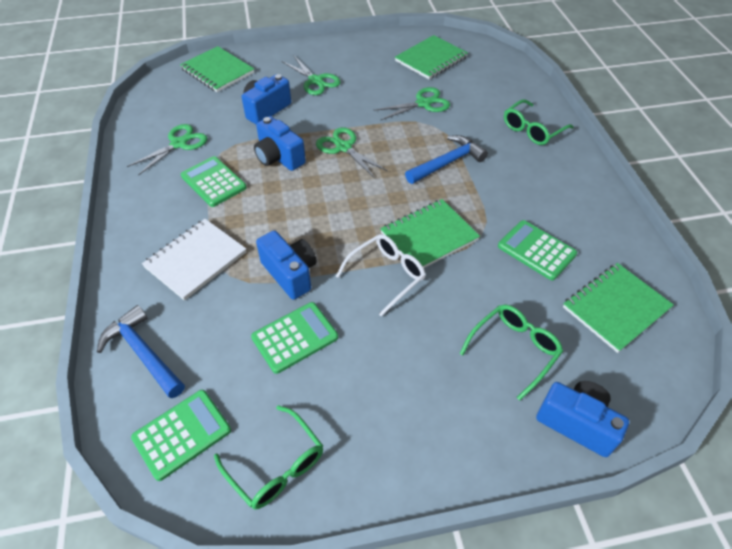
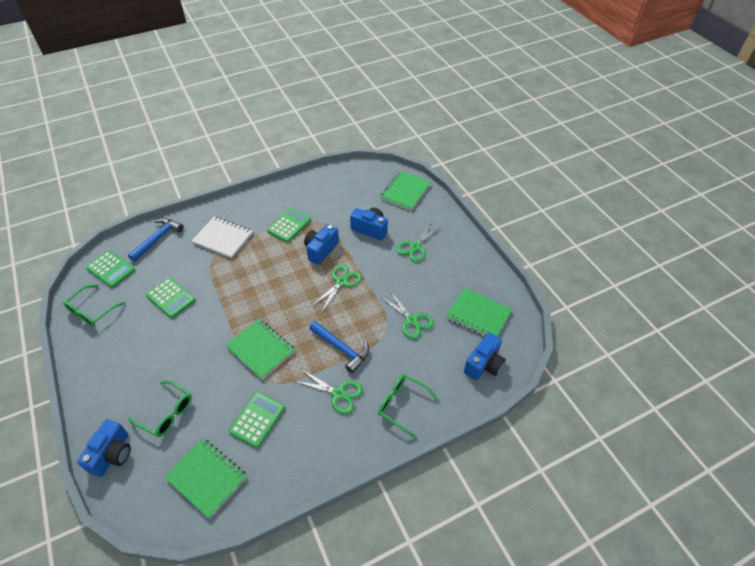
camera: 75 degrees right, 0 degrees up
(179, 144) = (321, 198): green scissors -> green scissors (338, 393)
(290, 273) = (218, 283): blue camera -> blue camera (484, 364)
(386, 275) = (222, 332): white glasses -> none

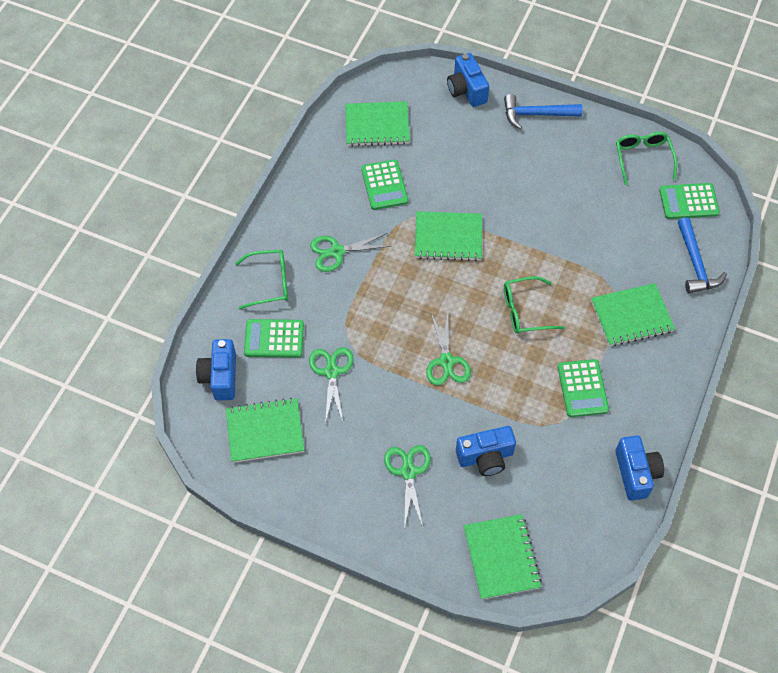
camera: 140 degrees right, 10 degrees up
(167, 413) = (463, 139): green glasses -> green glasses (525, 311)
(170, 298) = (592, 219): green calculator -> green calculator (274, 339)
(223, 238) = (631, 316): white notebook -> green notebook
(321, 250) = (510, 384): blue camera -> blue camera (635, 473)
(342, 349) = (374, 292): blue hammer -> blue hammer (536, 114)
(411, 320) = (331, 372): green scissors -> green scissors turned 75 degrees clockwise

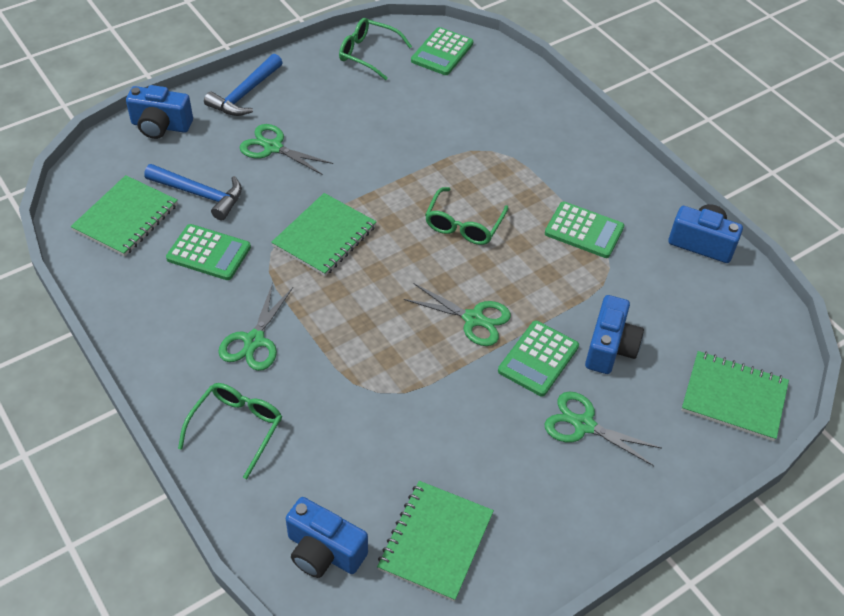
camera: 60 degrees left, 10 degrees down
(274, 339) = (317, 464): green calculator -> green calculator (538, 359)
(331, 372) = (406, 430): green scissors -> green scissors (273, 147)
(631, 316) = (531, 154): green notebook -> none
(695, 264) = (511, 84): blue hammer -> blue hammer (200, 194)

